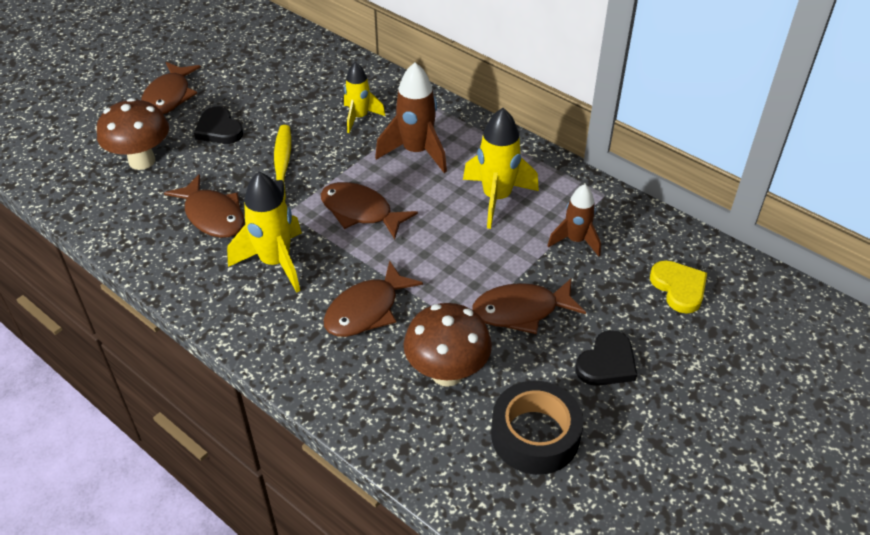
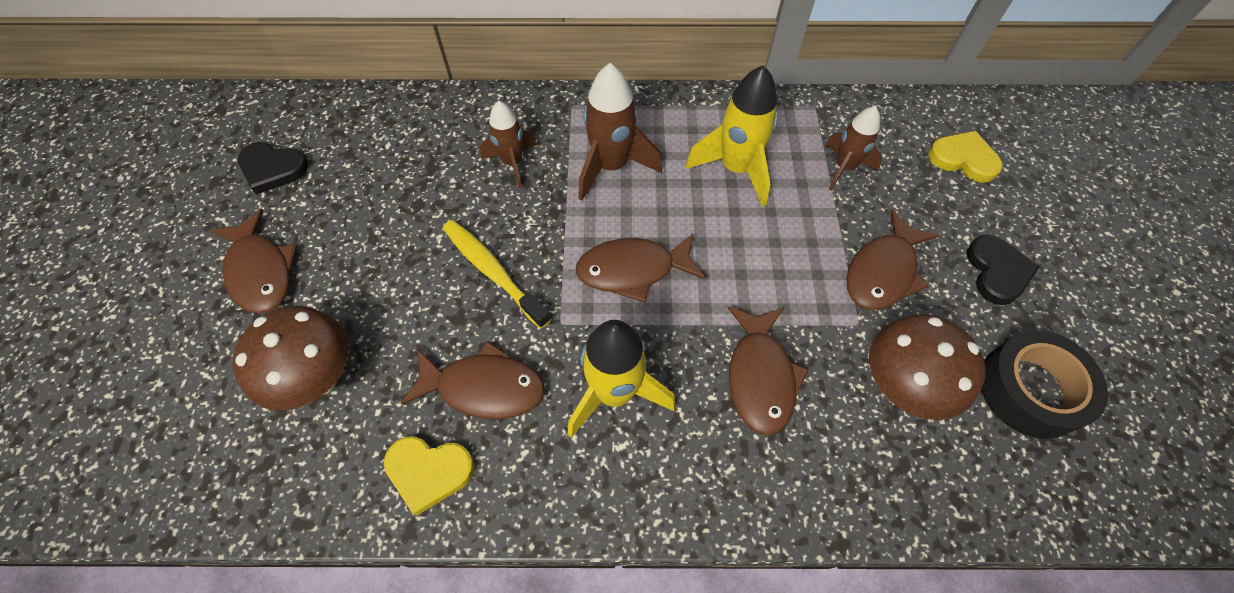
camera: 40 degrees left, 15 degrees up
(144, 234) = (429, 472): none -> yellow heart
(219, 129) = (371, 275): black heart -> black heart (273, 169)
(359, 117) = (512, 163): yellow rocket -> brown rocket

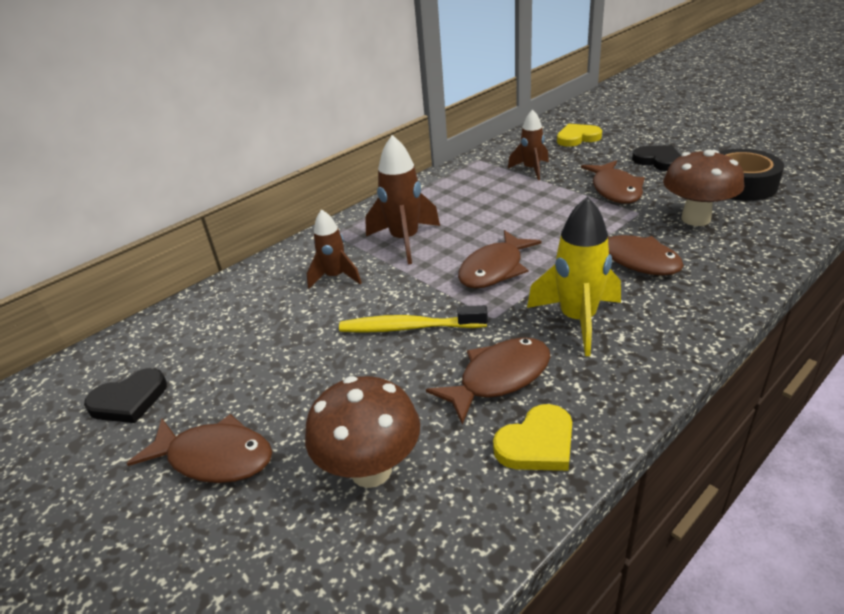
camera: 40 degrees left, 25 degrees down
(736, 169) = (478, 200): yellow rocket -> none

